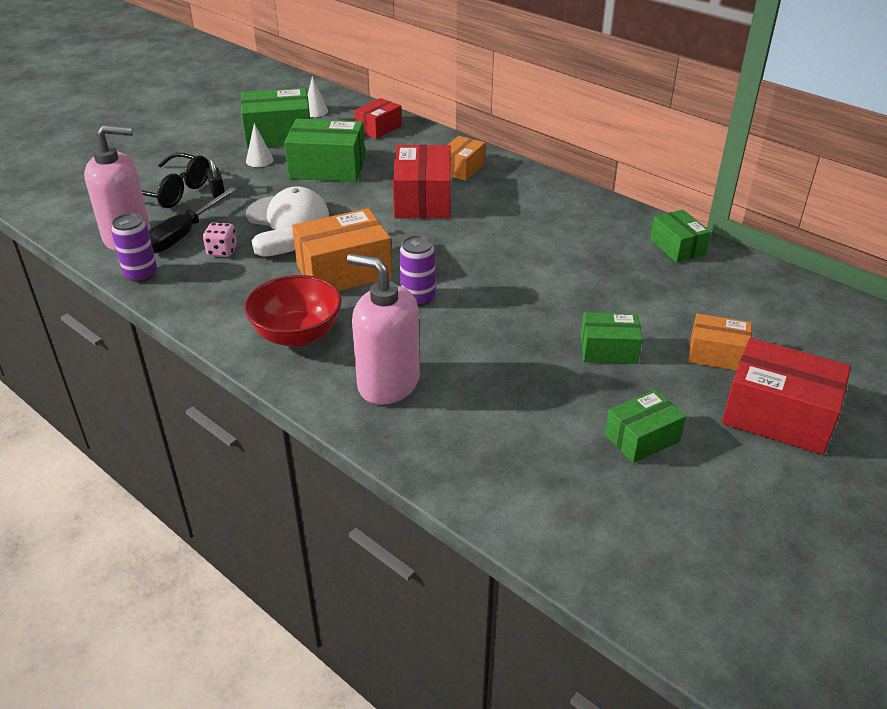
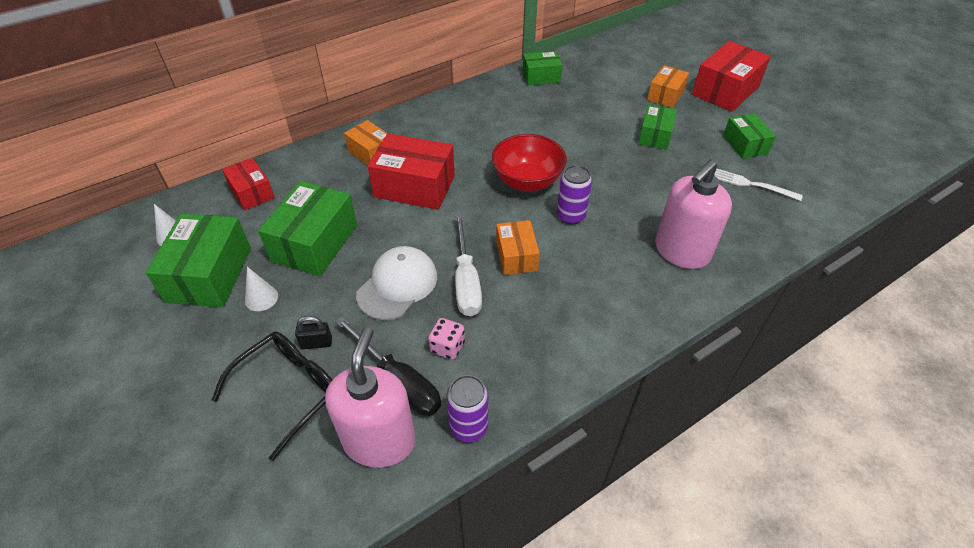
camera: 75 degrees left, 10 degrees up
(297, 335) = (608, 300): red bowl -> red bowl (527, 181)
(344, 271) = (516, 256): orange box -> orange box, size x0.60
(548, 445) = (752, 184): none -> white fork

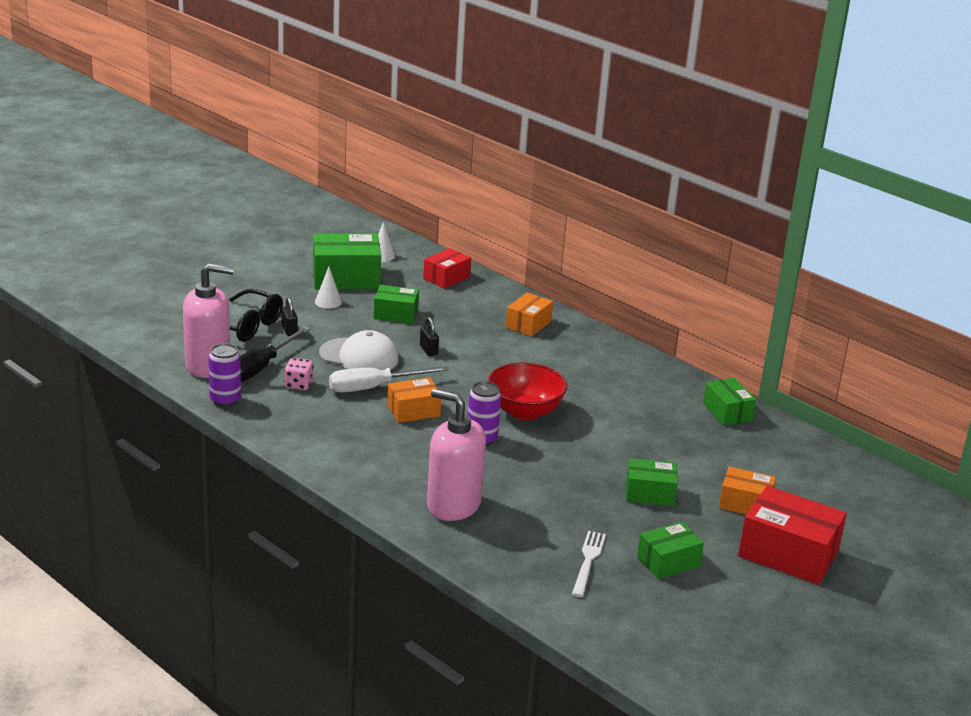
camera: 75 degrees right, 20 degrees down
(314, 243) = (396, 314): green box -> green box, size x0.60
(400, 228) = (428, 350): none -> black padlock
(414, 186) = (488, 351): red box -> none

